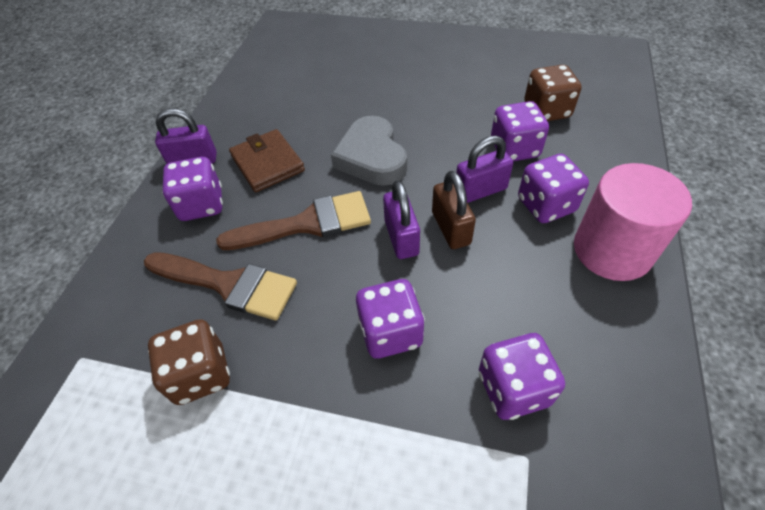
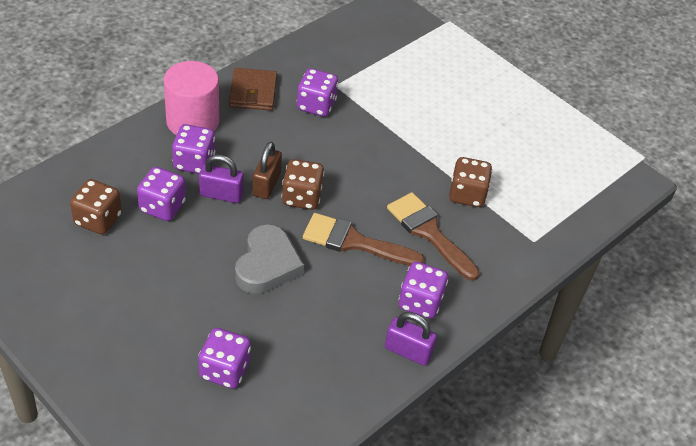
camera: 155 degrees left, 5 degrees down
(267, 163) = (349, 309): brown wallet -> brown wallet (253, 92)
(390, 332) = (353, 156): purple dice -> purple dice (225, 370)
(401, 238) = (302, 197): purple padlock -> brown dice

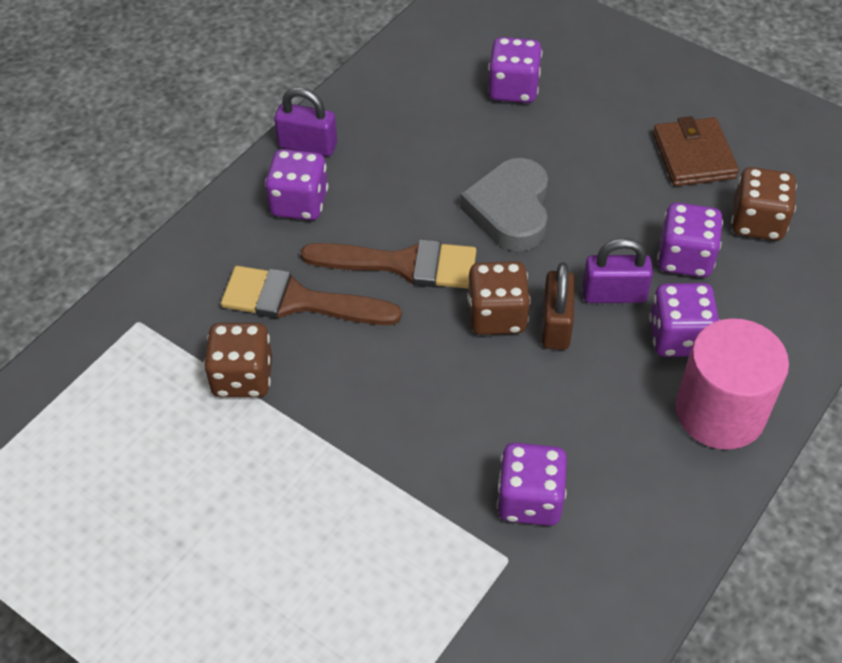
camera: 175 degrees right, 5 degrees up
(253, 92) = (650, 502): brown wallet -> brown wallet (693, 156)
(429, 232) = (297, 301): brown brush -> brown brush turned 150 degrees clockwise

